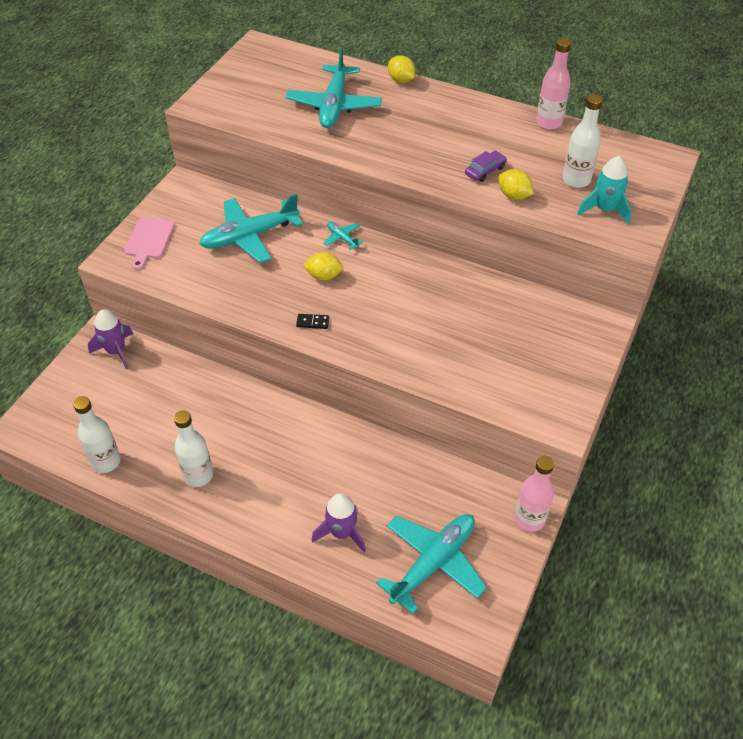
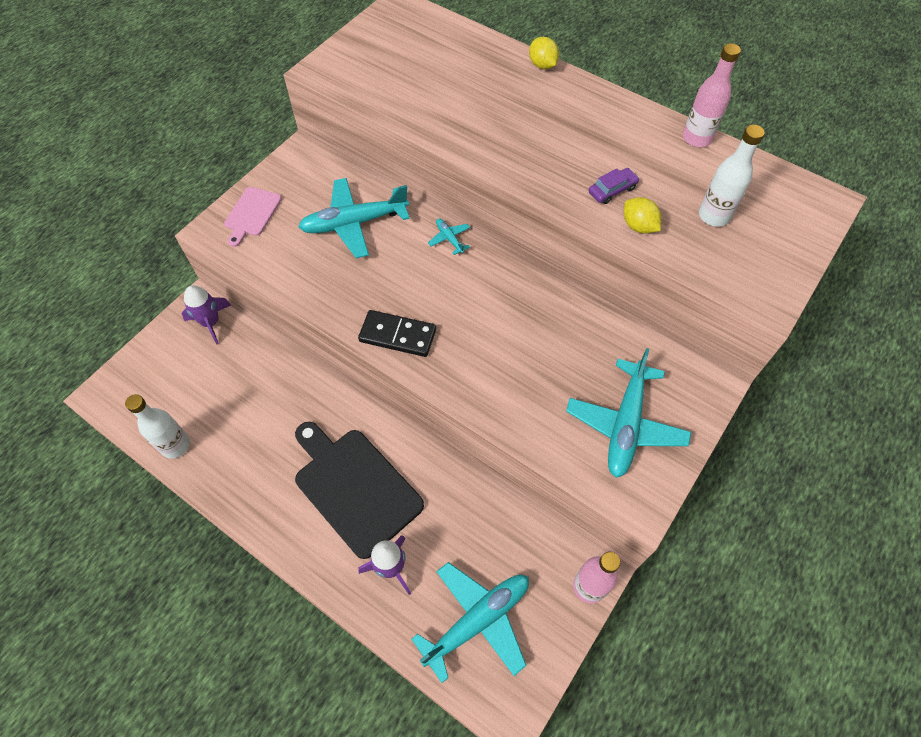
camera: 10 degrees right, 10 degrees up
(198, 475) = (261, 476): white bottle -> none
(292, 471) = (355, 487): none -> black cutting board
(312, 322) = (397, 335): black domino -> black domino, size x2.11
(324, 276) = (421, 281): yellow lemon -> none
(334, 105) = (463, 88): turquoise plane -> turquoise plane (625, 425)
(604, 209) = (739, 258): turquoise rocket -> none

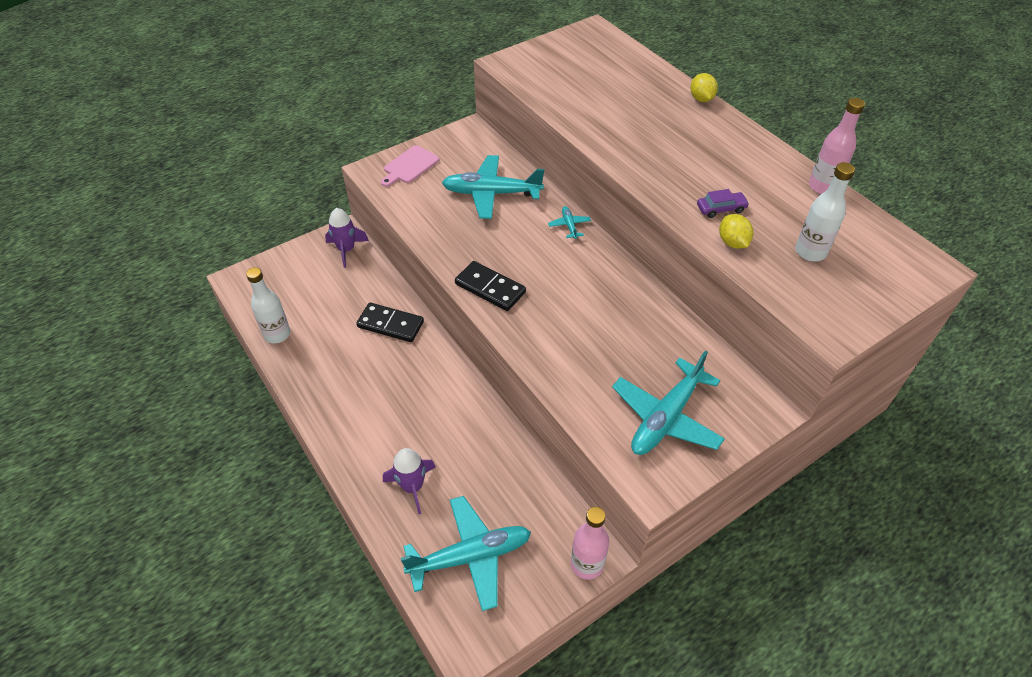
camera: 20 degrees right, 10 degrees down
(294, 395) = (390, 324): none -> black domino
(355, 487) = (409, 412): black cutting board -> none

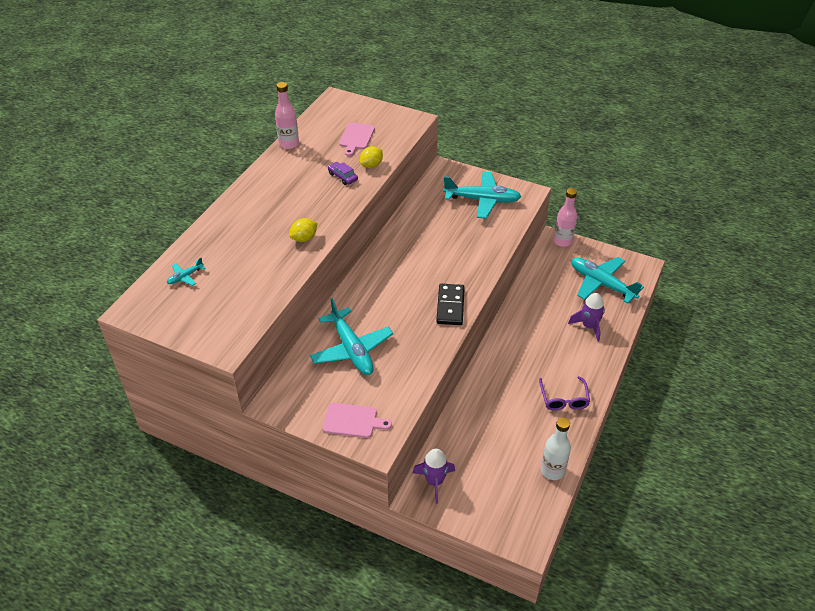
camera: 120 degrees left, 5 degrees down
(340, 393) = (563, 399): none -> purple glasses
(390, 324) = (486, 404): black domino -> none
(569, 225) = (357, 291): turquoise plane -> turquoise plane (185, 277)
(701, 99) = (216, 216): yellow lemon -> yellow lemon (304, 238)
(810, 252) = (356, 137): white bottle -> pink cutting board

